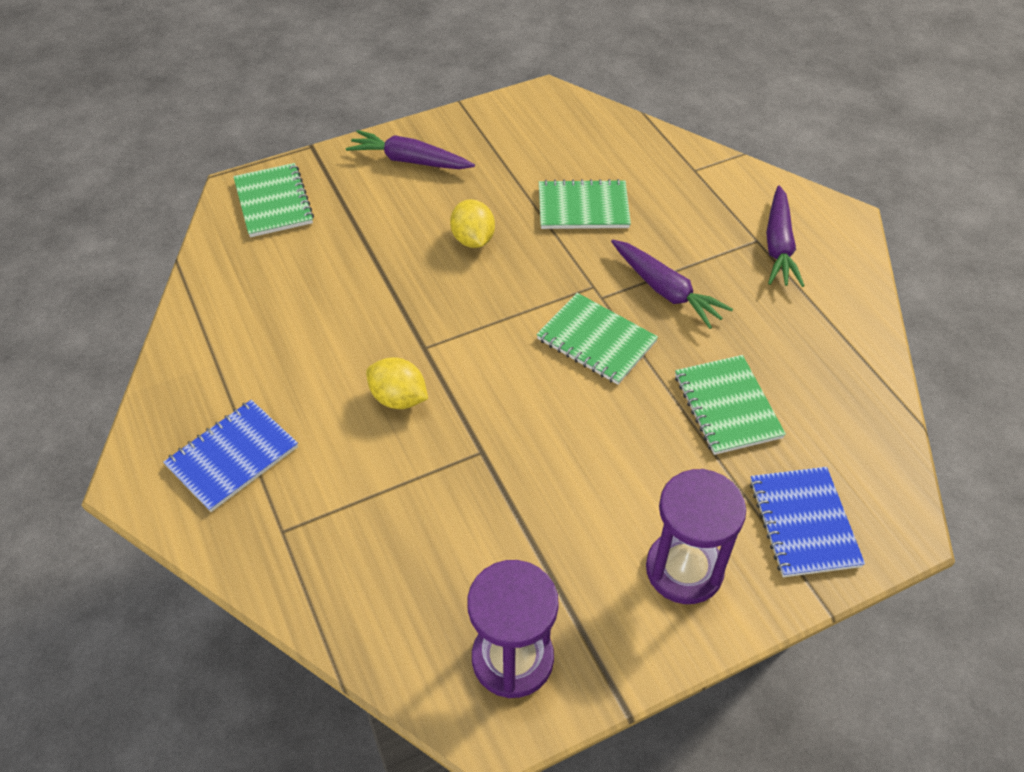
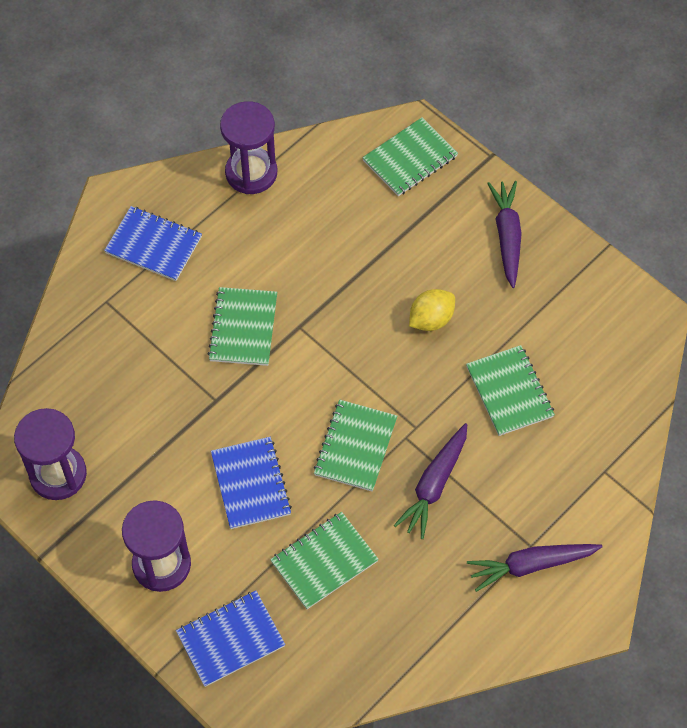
camera: 70 degrees right, 10 degrees up
(197, 335) = (251, 173): none -> purple hourglass
(398, 398) = (243, 328): yellow lemon -> green notebook
(607, 447) = (251, 484): none -> blue notebook

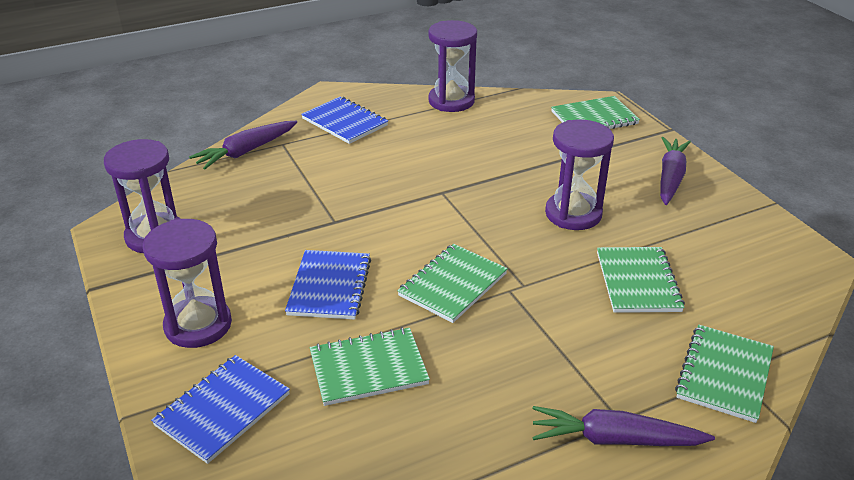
camera: 20 degrees right, 25 degrees down
(230, 639) = (222, 410): blue notebook -> blue notebook turned 45 degrees counterclockwise
(243, 328) = (390, 182): green notebook -> green notebook (724, 374)
(431, 319) = (573, 214): yellow lemon -> purple hourglass
(434, 485) = (524, 335): purple carrot -> purple carrot (246, 151)

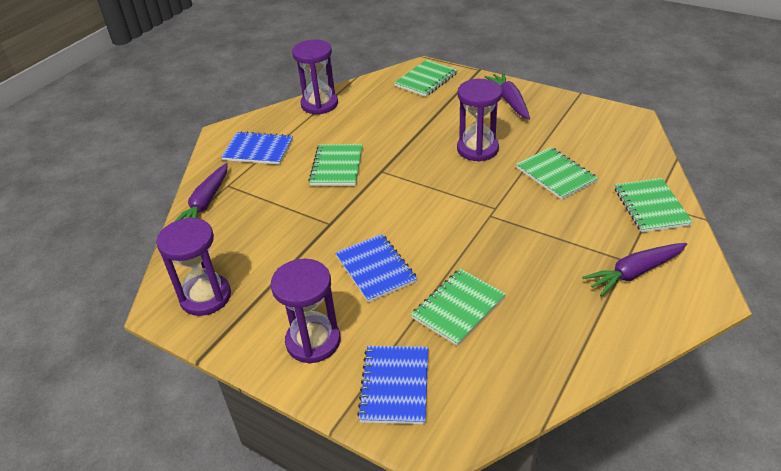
camera: 30 degrees left, 5 degrees up
(453, 285) = (453, 228): green notebook -> green notebook (337, 167)

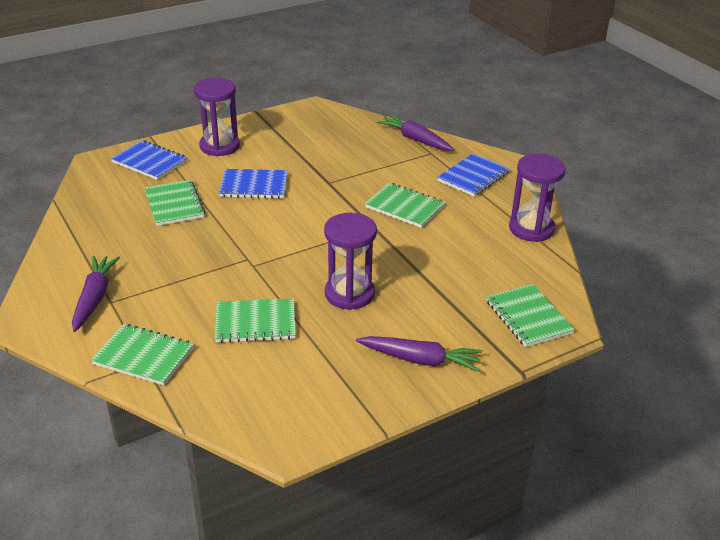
camera: 115 degrees right, 5 degrees down
(205, 297) = (307, 121): purple hourglass -> none

